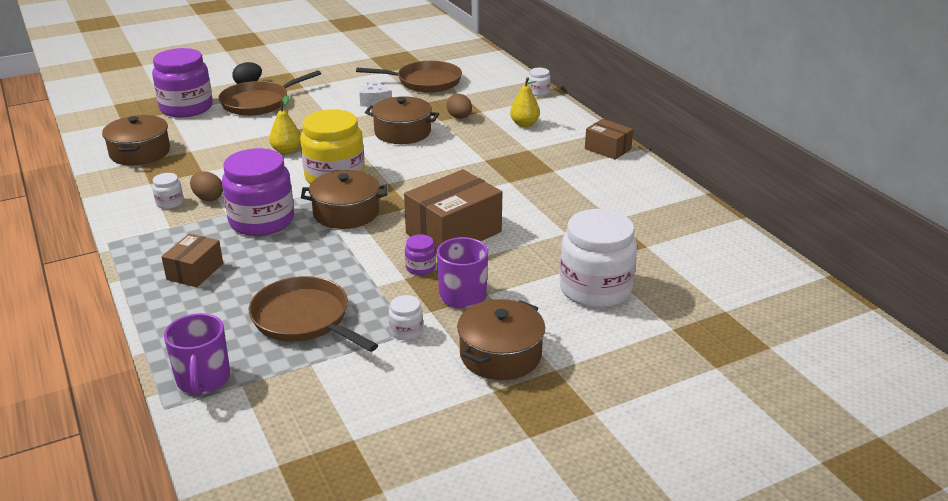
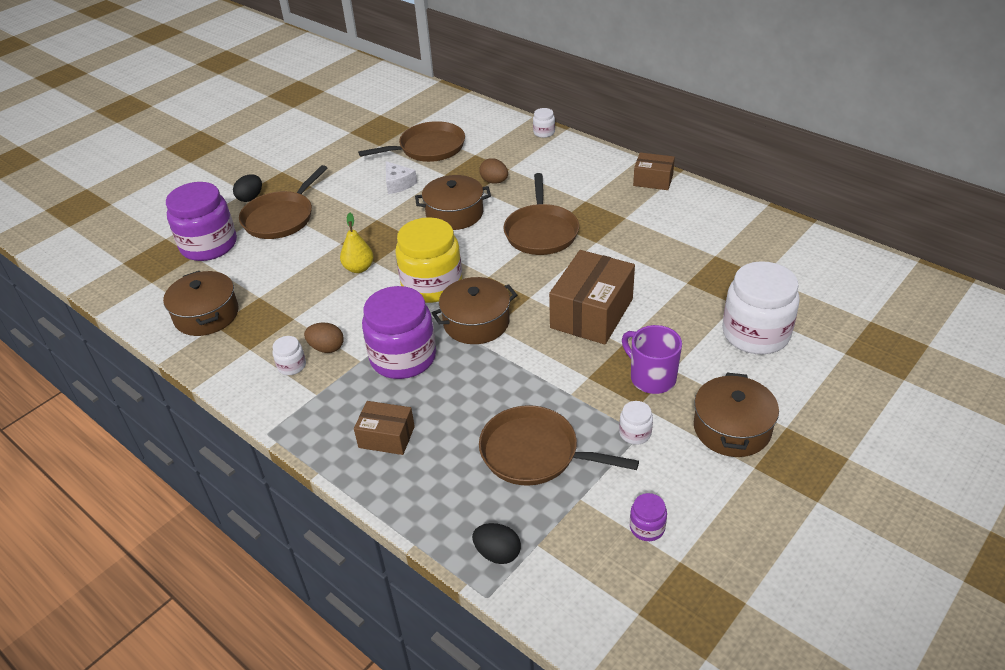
camera: 20 degrees left, 10 degrees up
(195, 271) = (386, 437): brown box -> brown box turned 75 degrees counterclockwise
(203, 380) = (497, 553): purple mug -> black egg
(420, 267) = (593, 361): purple jar -> purple jar (647, 527)
(466, 163) = (541, 232): none -> brown pan
(524, 124) = (559, 173): yellow pear -> none

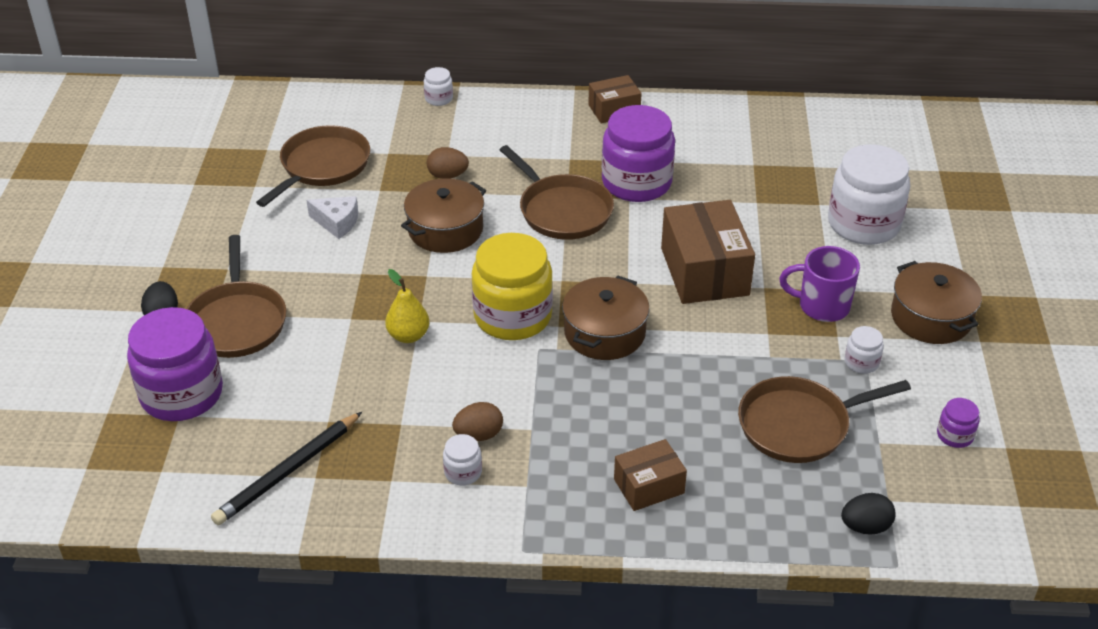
camera: 40 degrees left, 0 degrees up
(206, 315) = (288, 471): brown pot -> black pencil
(403, 357) = (572, 403): purple jar -> purple jar (636, 183)

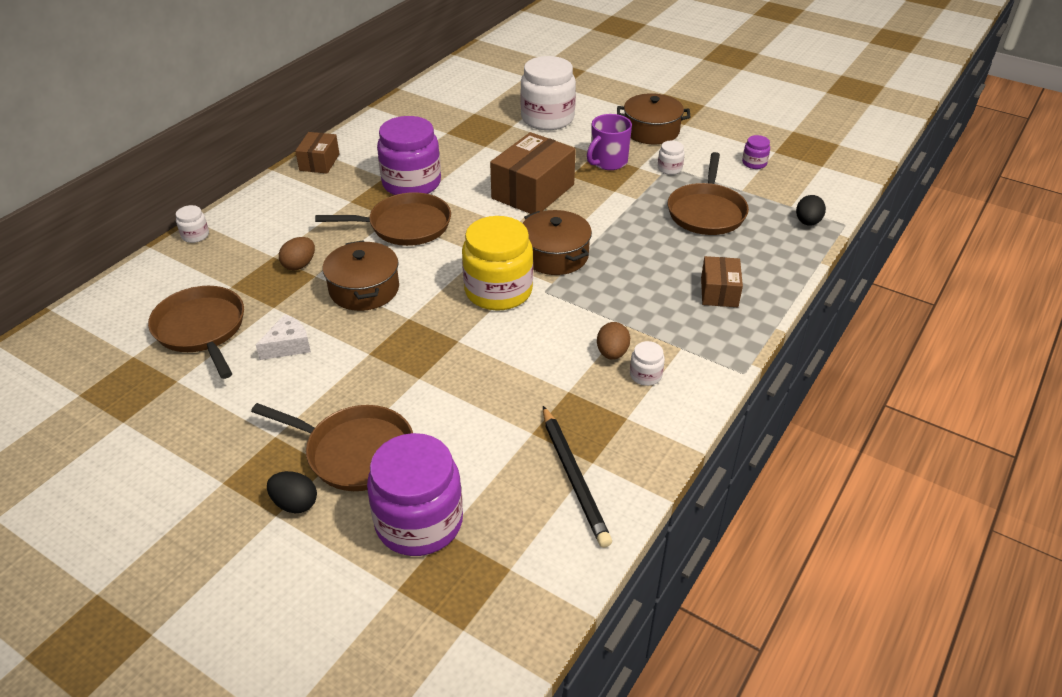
camera: 60 degrees left, 0 degrees up
(408, 336) = (470, 352): yellow pear -> none
(704, 271) = (533, 191): brown box -> brown box turned 75 degrees counterclockwise

